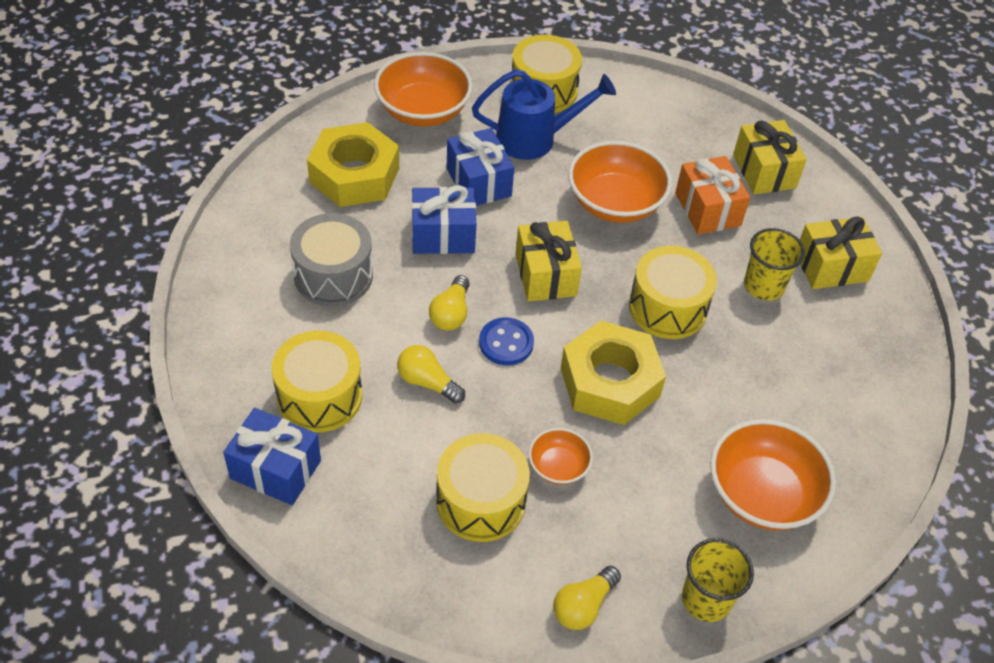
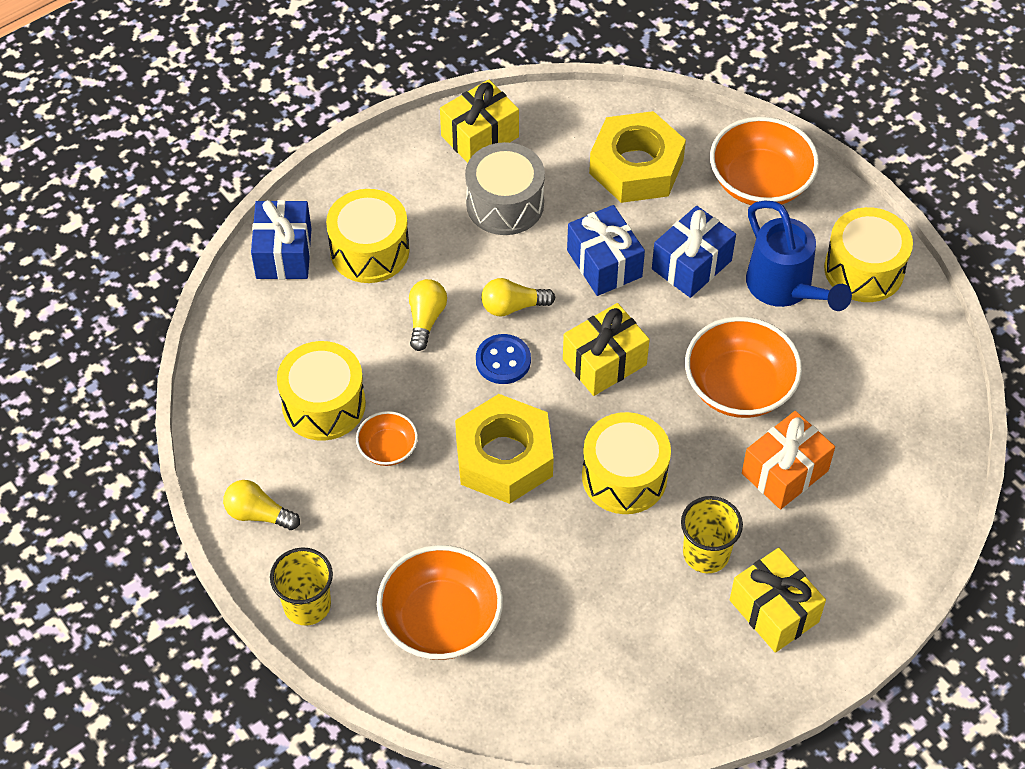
camera: 70 degrees right, 5 degrees up
(764, 171) = (880, 509): yellow gift -> yellow gift (480, 136)

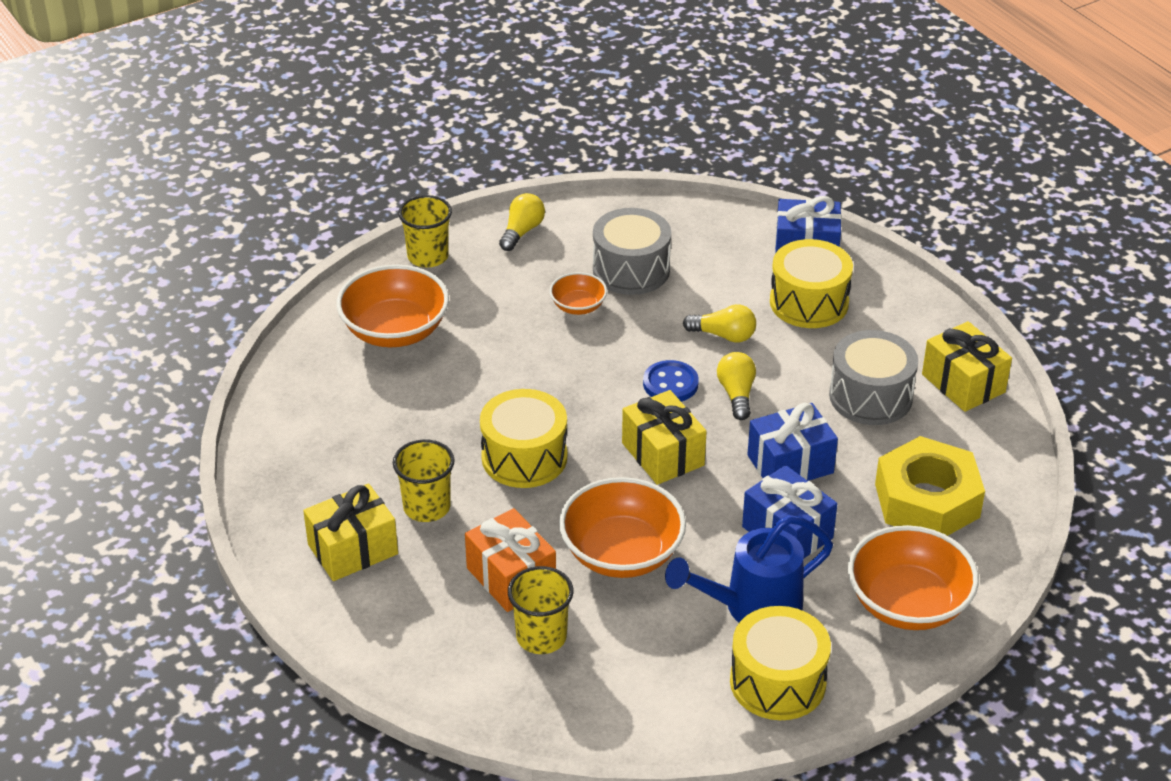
camera: 95 degrees right, 15 degrees down
(323, 404) = (631, 270): yellow drum -> grey drum
(504, 457) = (558, 378): yellow nut -> none
(851, 441) = (541, 637): none -> yellow cup

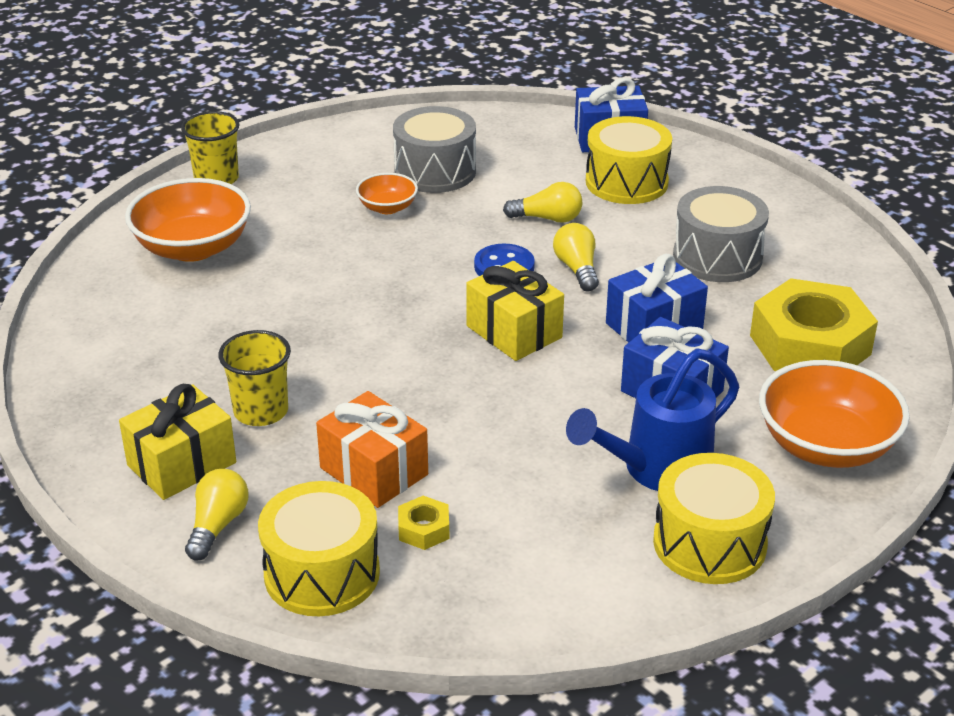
camera: 10 degrees left, 5 degrees down
(522, 231) = (312, 149): yellow light bulb -> yellow light bulb (217, 525)
(524, 457) = (361, 351): yellow drum -> yellow drum (322, 573)
(541, 637) = (423, 529): yellow cup -> yellow nut
(622, 553) = (494, 432): orange bowl -> none
(963, 383) = (807, 236): yellow gift -> none

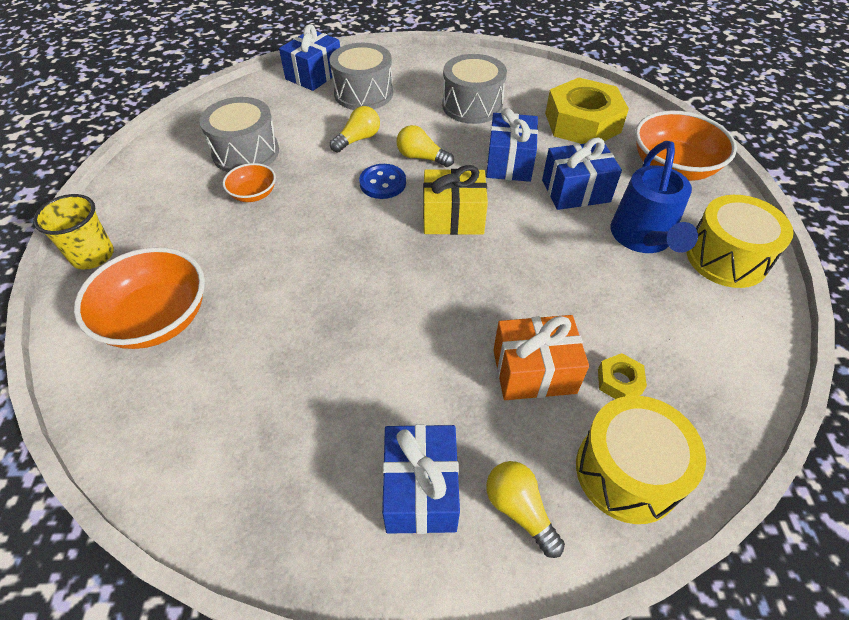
camera: 50 degrees left, 15 degrees up
(181, 464) = (420, 490): yellow gift -> blue gift
(261, 411) = (404, 397): yellow cup -> none
(626, 182) = (363, 93): yellow drum -> grey drum

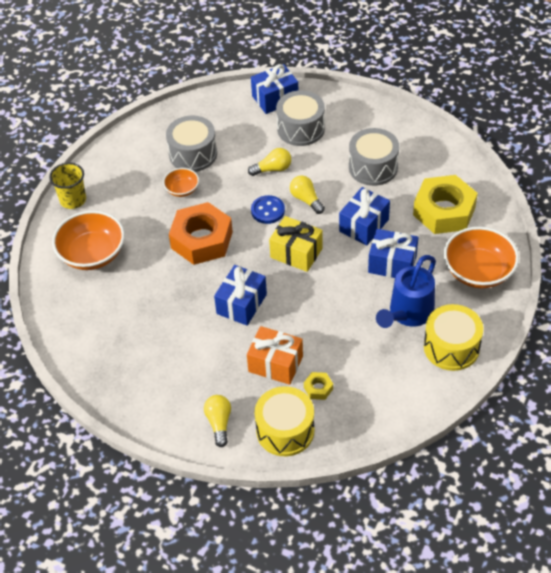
camera: 30 degrees right, 0 degrees up
(316, 244) = (201, 240): none -> orange nut
(420, 490) = (178, 394): blue gift -> blue gift (241, 304)

